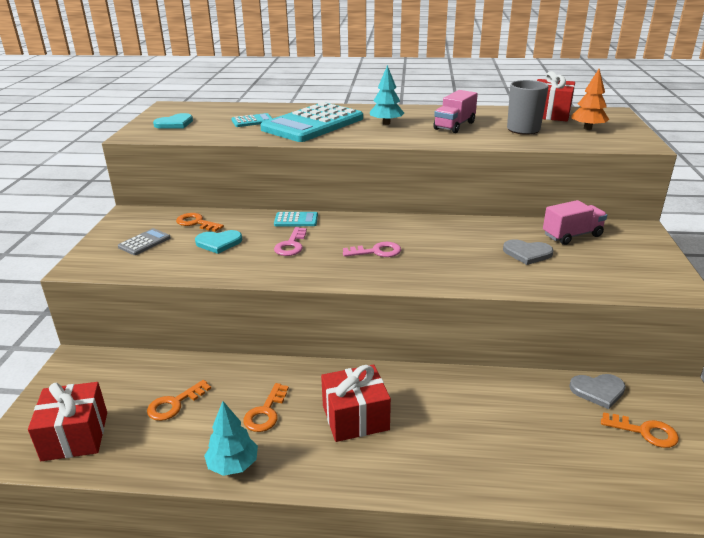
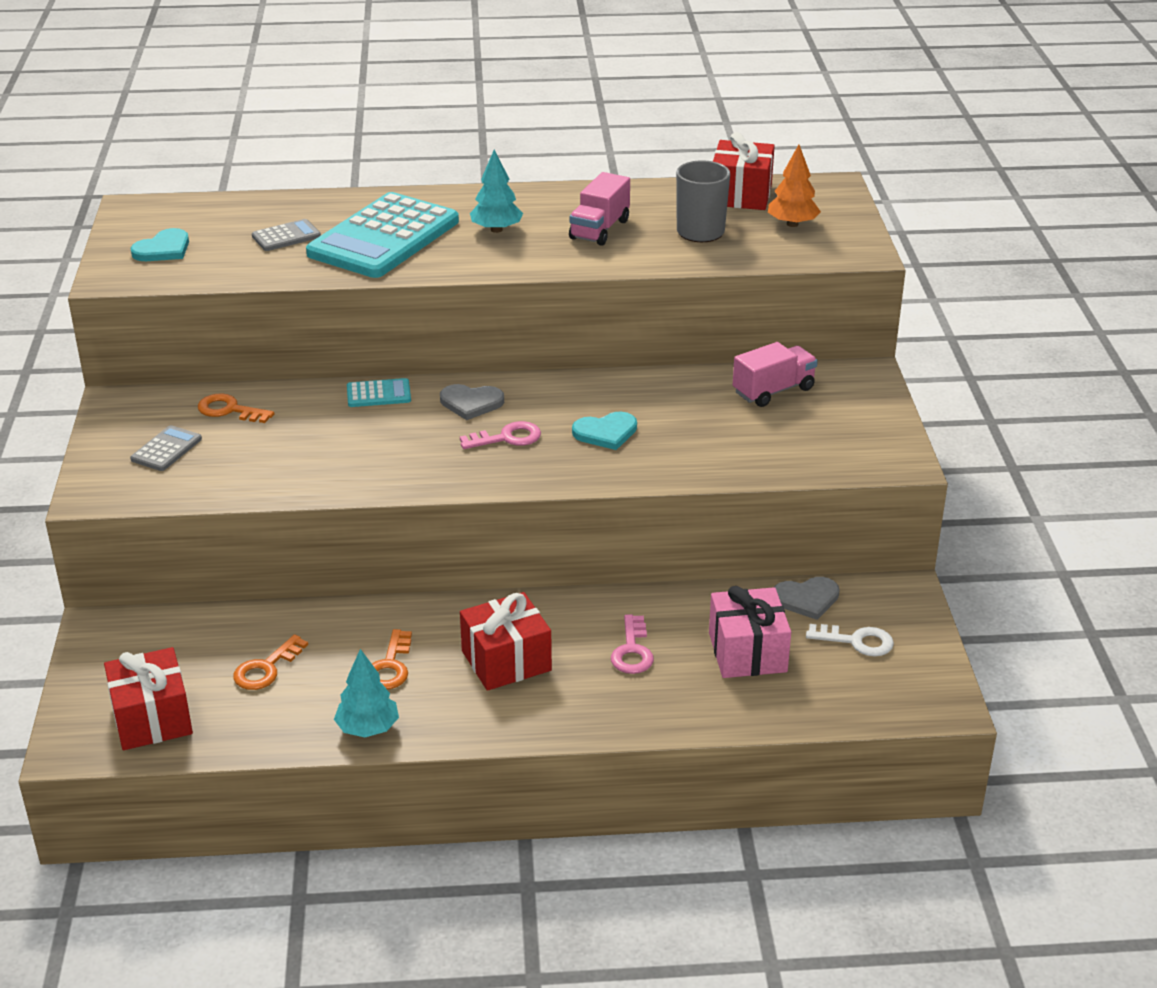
camera: 10 degrees left, 5 degrees up
(218, 243) = (277, 441): turquoise heart -> turquoise heart (606, 432)
(252, 121) = (286, 236): turquoise calculator -> grey calculator
(291, 245) = (384, 437): pink key -> pink key (632, 651)
(527, 253) = (712, 424): grey heart -> grey heart (471, 403)
(551, 431) = (747, 652): none -> pink gift
(645, 432) = (857, 641): orange key -> white key

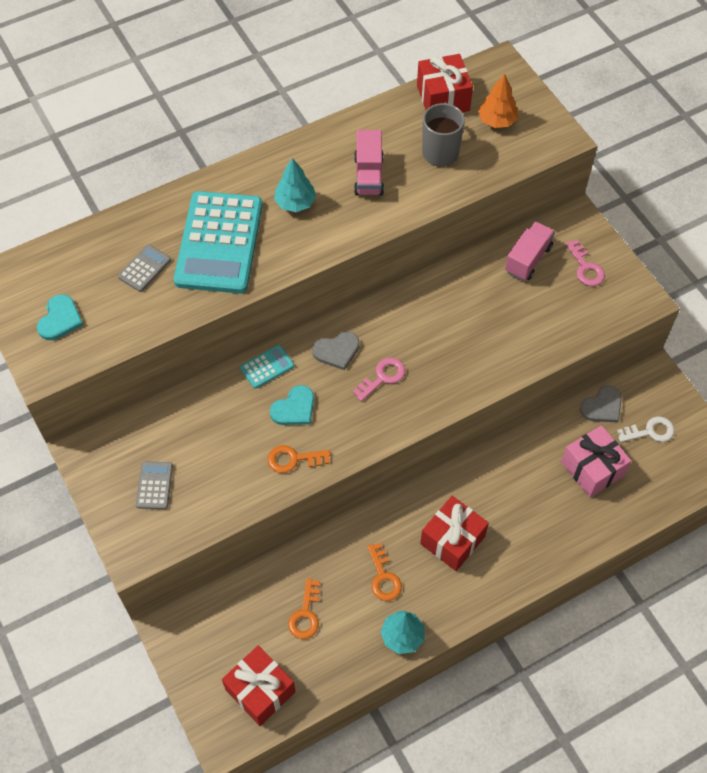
camera: 25 degrees left, 25 degrees up
(229, 410) = (172, 426): orange key -> orange key (293, 459)
(606, 432) = (444, 345): turquoise heart -> turquoise heart (294, 408)
(632, 651) = (524, 497): pink key -> pink key (585, 267)

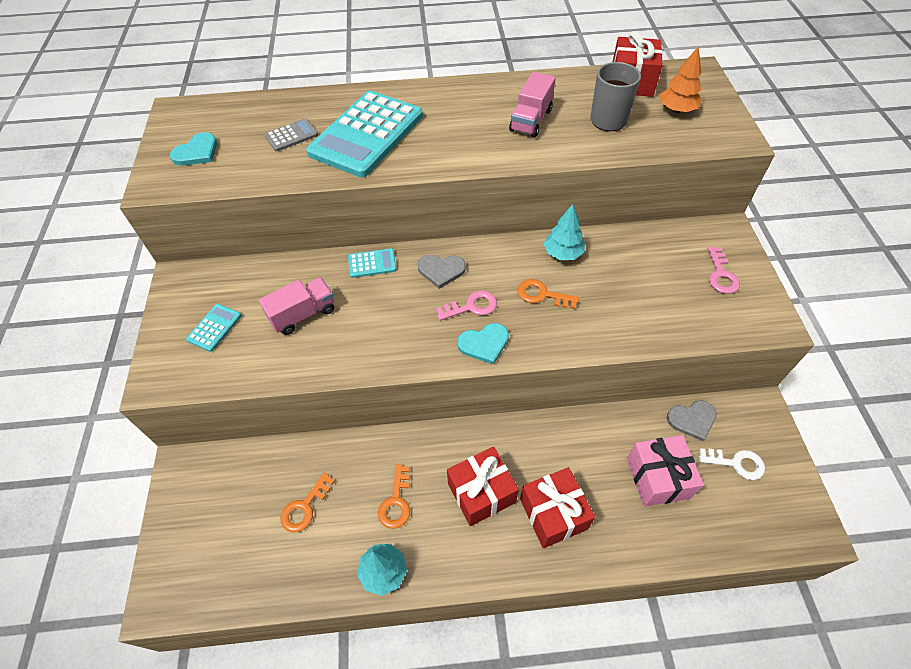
camera: 25 degrees right, 5 degrees down
(154, 485) = (214, 328): grey calculator -> turquoise calculator
(260, 690) = (220, 566): red gift -> red gift (553, 514)
(293, 459) = (348, 350): orange key -> orange key (542, 295)
(294, 408) = (375, 306): turquoise heart -> turquoise heart (484, 344)
(295, 203) = (452, 123): turquoise tree -> turquoise tree (563, 253)
(528, 259) = (663, 250): pink truck -> pink truck (303, 314)

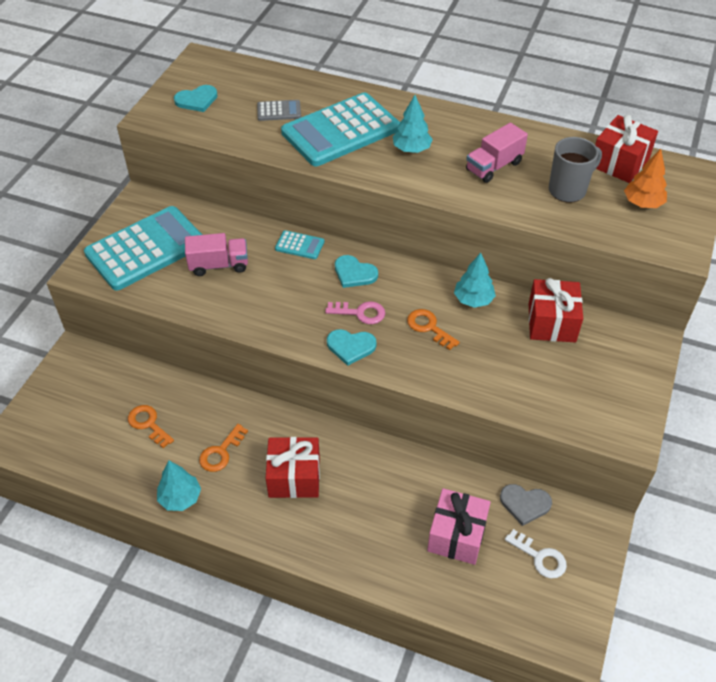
camera: 25 degrees right, 5 degrees down
(214, 328) = (146, 249): turquoise calculator -> turquoise calculator, size x2.37
(305, 507) = (148, 424): orange key -> orange key turned 75 degrees clockwise
(441, 270) = (354, 273): grey heart -> turquoise heart
(446, 130) = (411, 149): none -> turquoise tree
(553, 514) = (344, 520): red gift -> red gift (551, 322)
(721, 275) = (612, 376): pink key -> none

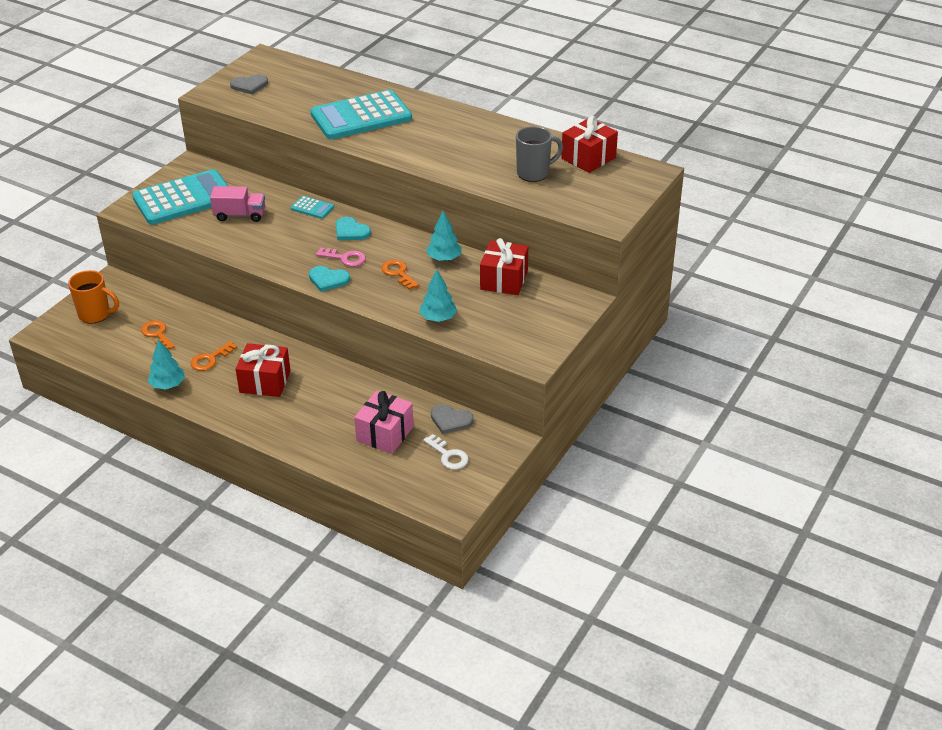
camera: 10 degrees right, 10 degrees down
(67, 404) = (95, 315): none -> orange mug
(197, 100) = (249, 85): turquoise heart -> grey heart
(279, 111) = (315, 98): grey calculator -> none
(411, 149) = (415, 134): turquoise tree -> turquoise tree (438, 318)
(494, 166) = (479, 152): pink truck -> none
(642, 203) = (593, 187): orange tree -> none

